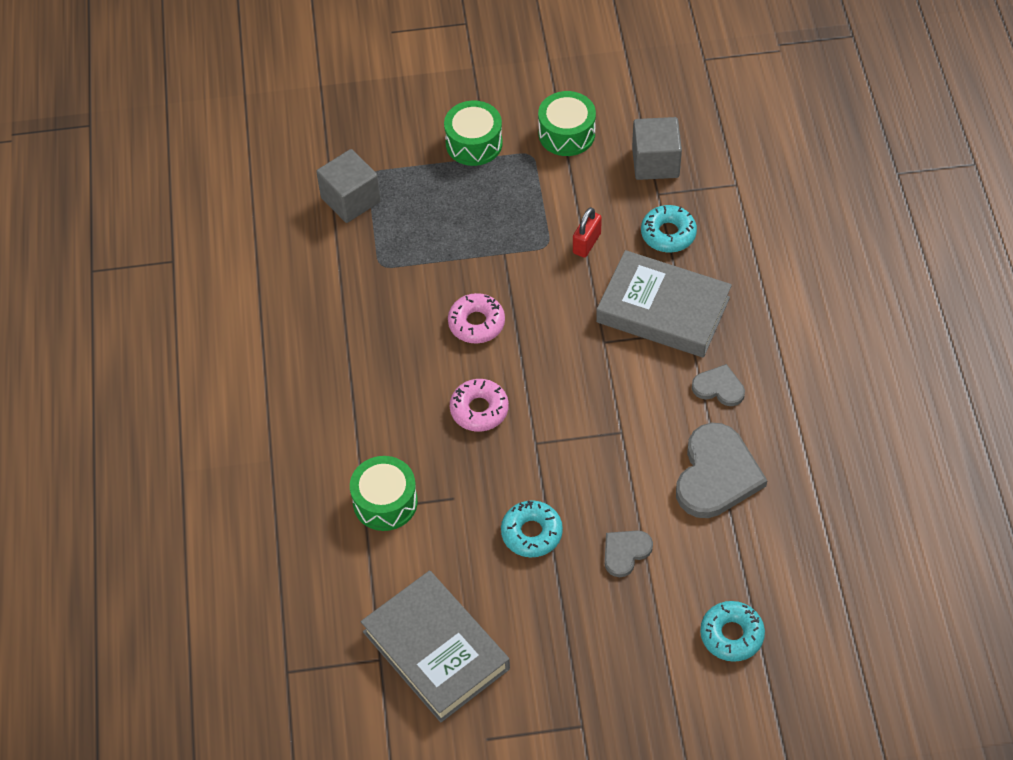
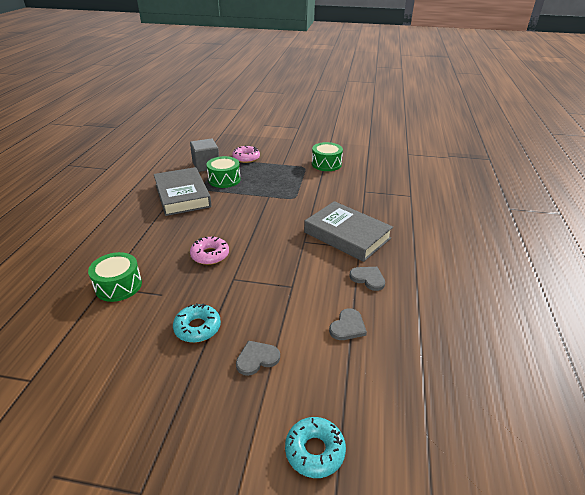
camera: 15 degrees right, 20 degrees down
(436, 650) = (74, 386): grey book -> grey book (182, 195)
(474, 143) = (278, 159): green drum -> green drum (224, 180)
(476, 323) = (235, 219): pink donut -> pink donut (246, 158)
(586, 243) = (316, 201): red padlock -> none
(655, 162) = (368, 180): grey cube -> none
(668, 234) = (364, 206): turquoise donut -> none
(716, 474) = (347, 326): grey heart -> grey heart, size x0.53

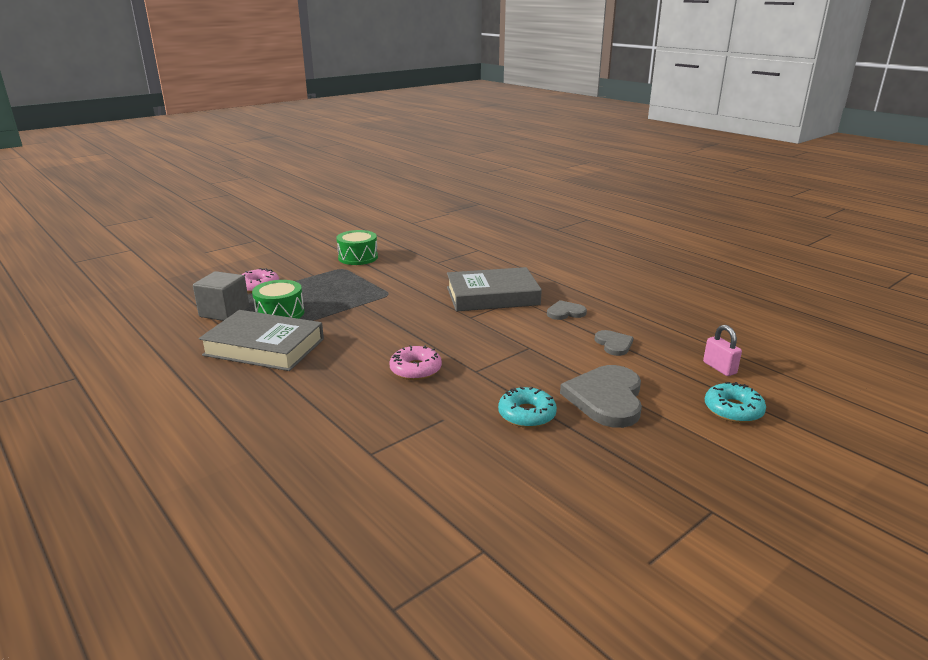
camera: 50 degrees left, 10 degrees down
(118, 286) = (386, 442): green drum -> none
(257, 359) = (606, 398): grey heart -> grey heart, size x1.90
(383, 412) = (719, 368): none -> pink padlock

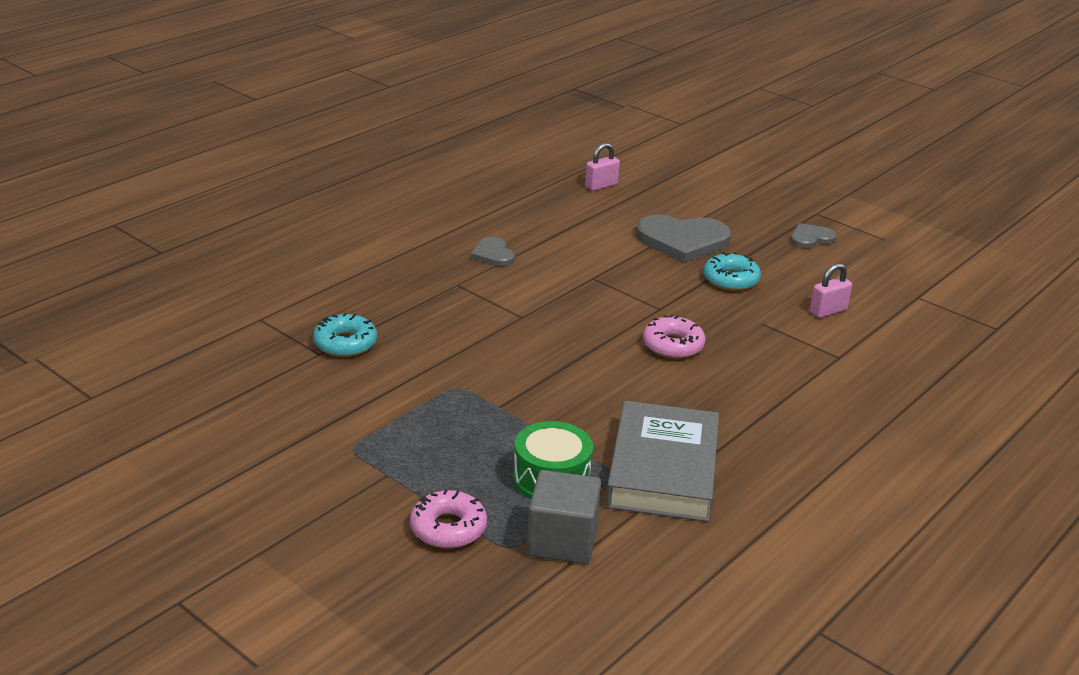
camera: 100 degrees left, 5 degrees up
(358, 257) = (296, 437): green drum -> none
(458, 465) = (828, 311): none -> pink padlock
(492, 296) = (451, 302): grey book -> none
(614, 344) = (569, 231): grey heart -> grey heart (811, 238)
(733, 410) = (675, 189): turquoise donut -> turquoise donut (345, 343)

